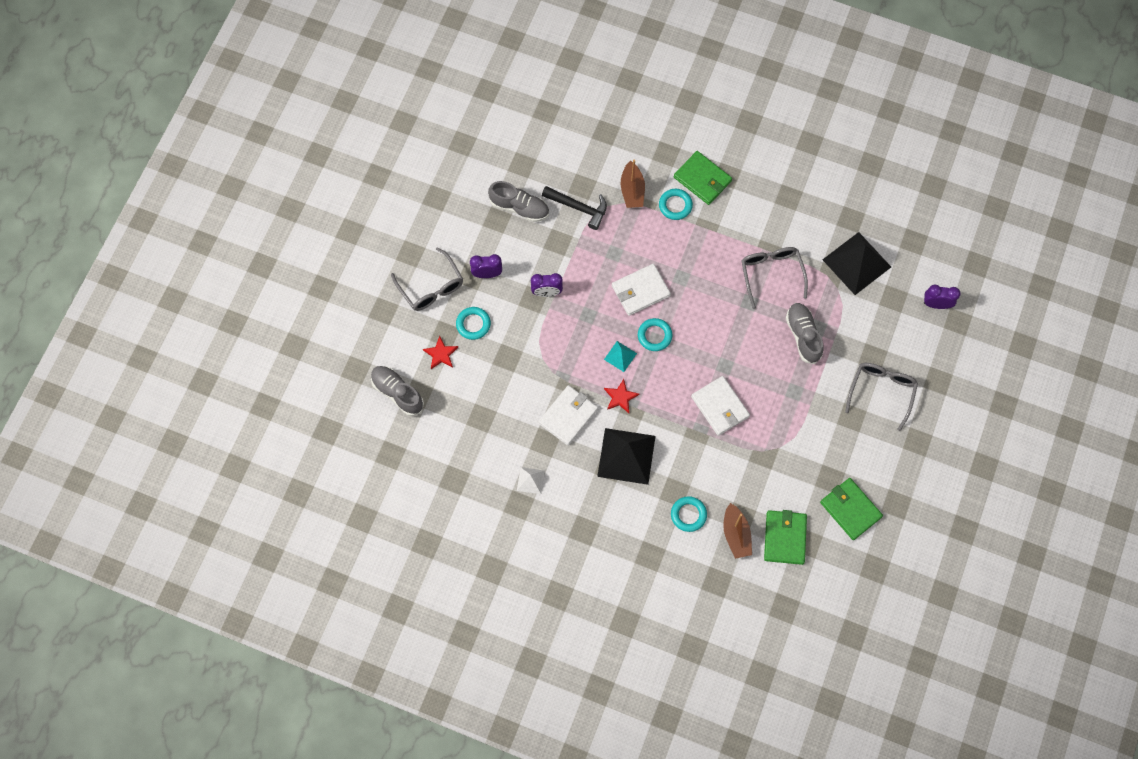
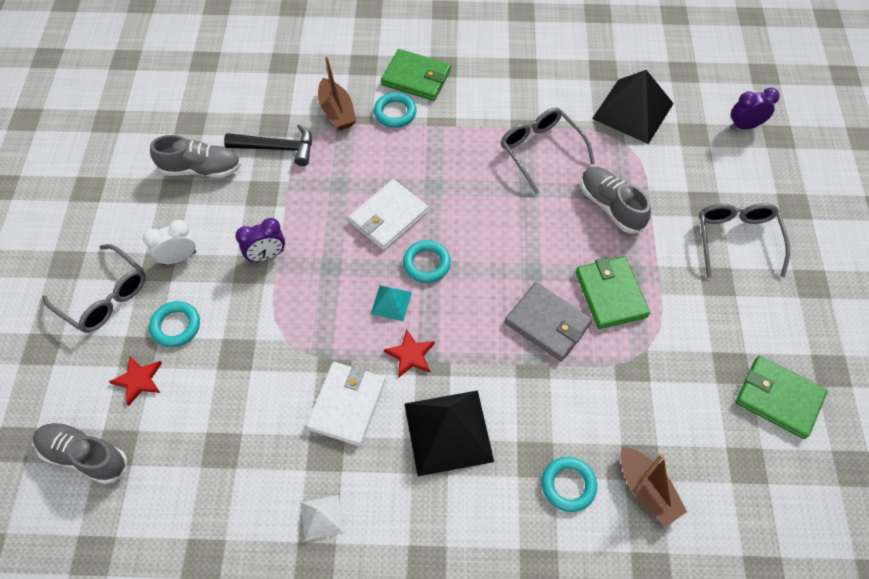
camera: 20 degrees left, 10 degrees down
(487, 274) = (179, 257): purple clock -> white clock
(720, 407) = (547, 323): white wallet -> grey wallet
(785, 538) = (714, 469): green wallet -> green wallet (610, 294)

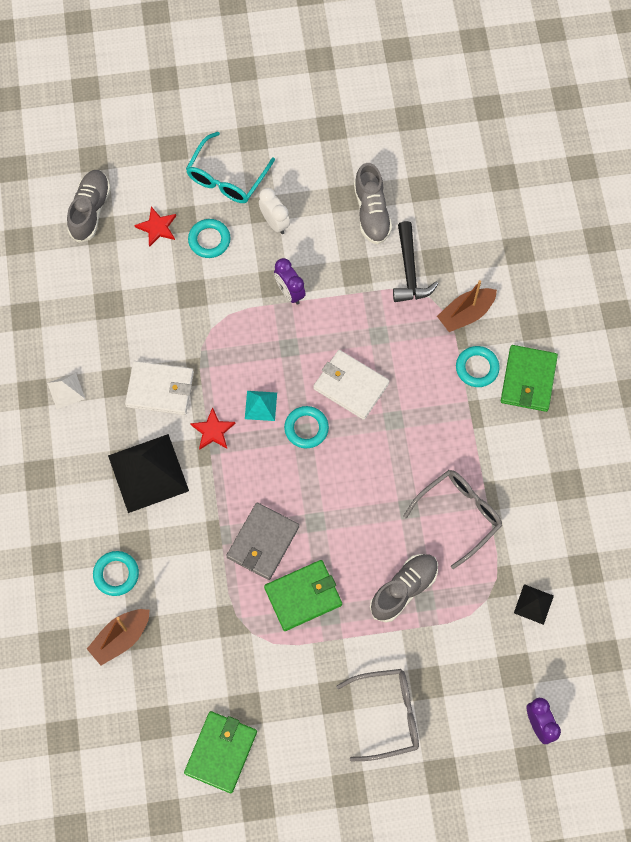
camera: 80 degrees right, 10 degrees up
(104, 297) = (227, 177): grey glasses -> turquoise glasses
(633, 111) = (533, 604): black pyramid -> black pyramid, size x0.48

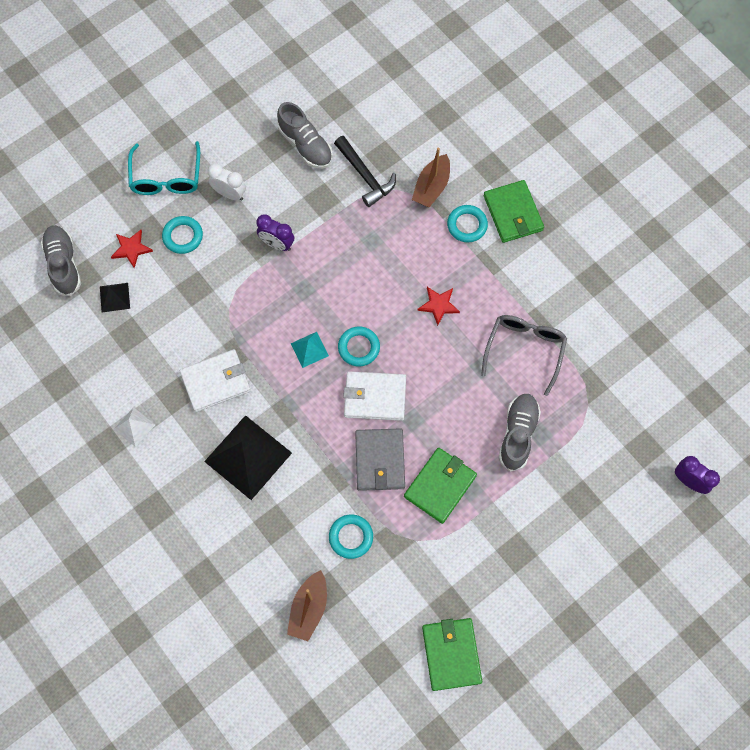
camera: 30 degrees left, 0 degrees up
(116, 574) = (272, 557): turquoise ring -> turquoise ring (351, 537)
(213, 431) = (282, 392): red star -> red star (438, 305)
(351, 386) = (374, 293): white wallet -> white wallet (375, 397)
(387, 715) = (567, 543): grey glasses -> none
(533, 604) = (626, 388): black pyramid -> black pyramid (115, 297)

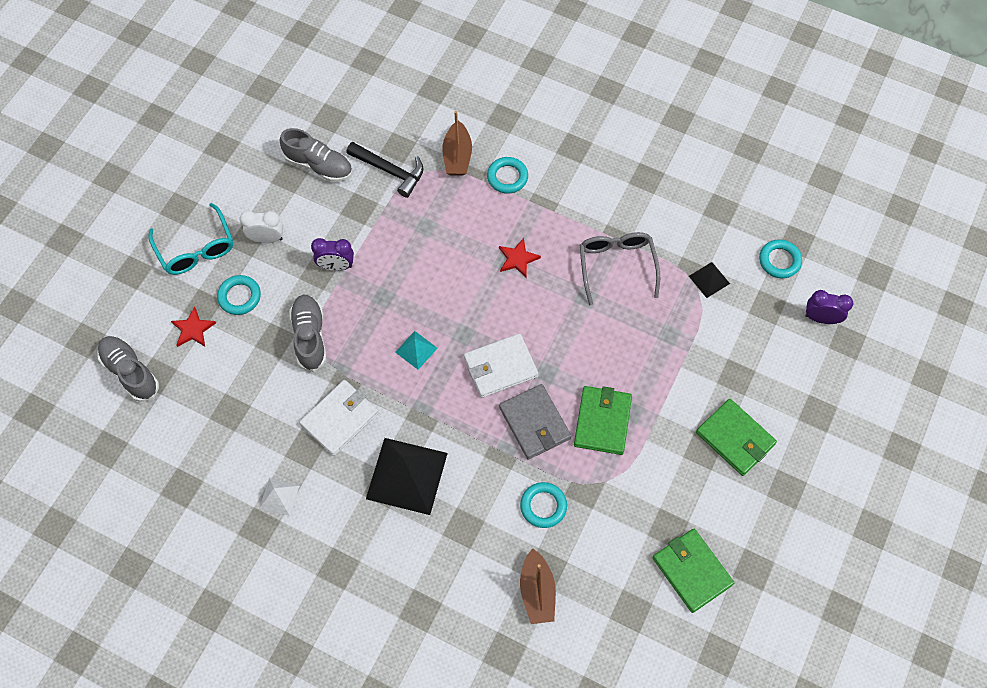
camera: 25 degrees left, 5 degrees down
(115, 297) = (198, 382): black pyramid -> black pyramid (709, 279)
(359, 348) = (462, 328): turquoise ring -> turquoise ring (779, 261)
(513, 213) = (544, 150): green wallet -> green wallet (735, 438)
(518, 434) = (649, 343): grey shoe -> grey shoe (310, 337)

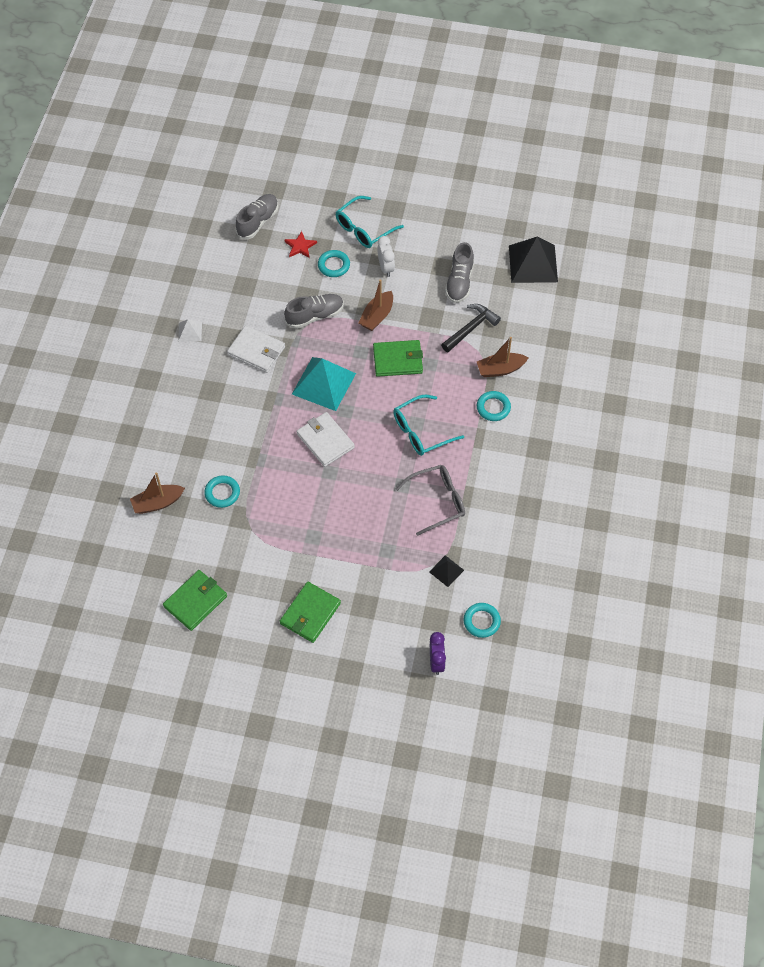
camera: 75 degrees right, 5 degrees down
(336, 266) = (377, 316): purple clock -> brown boat
(390, 171) = (471, 328): black hammer -> black hammer turned 150 degrees counterclockwise
(406, 476) = (224, 402): black pyramid -> black pyramid (533, 263)
(416, 350) = (323, 383): turquoise pyramid -> turquoise pyramid, size x2.08
(517, 259) = (421, 431): red star -> turquoise glasses
(534, 423) = (286, 473): grey wallet -> none
(602, 421) = (299, 518): green wallet -> green wallet (398, 360)

